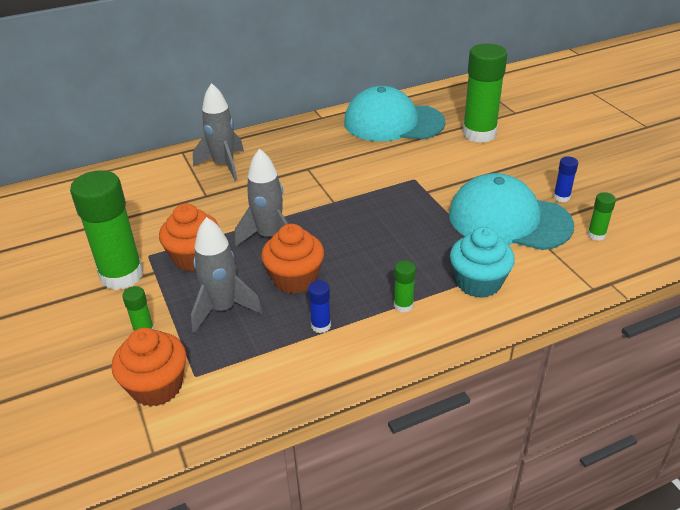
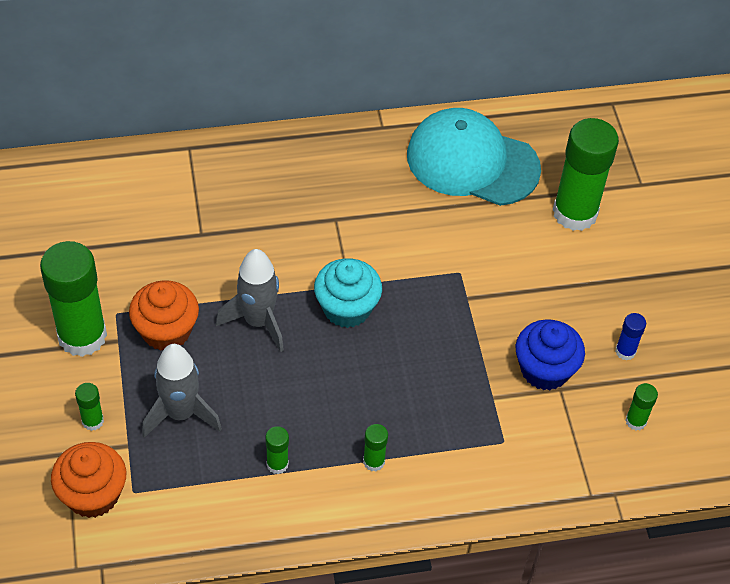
camera: 10 degrees right, 15 degrees up
(224, 165) = (235, 186): grey rocket -> none
(295, 279) = (268, 393): orange cupcake -> none
(321, 325) = (277, 464): blue glue stick -> green glue stick
(478, 283) = (468, 453): turquoise cupcake -> turquoise cupcake (347, 308)
(509, 219) = (545, 370): turquoise cap -> blue cupcake

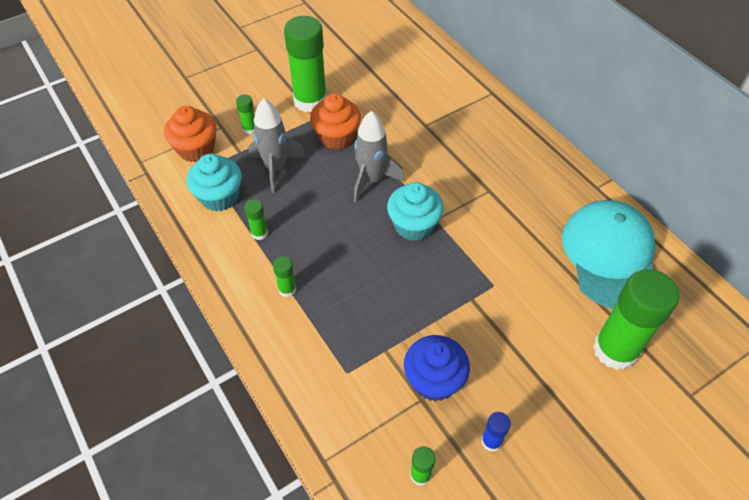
camera: 70 degrees right, 0 degrees up
(194, 490) = (219, 197): none -> turquoise cupcake

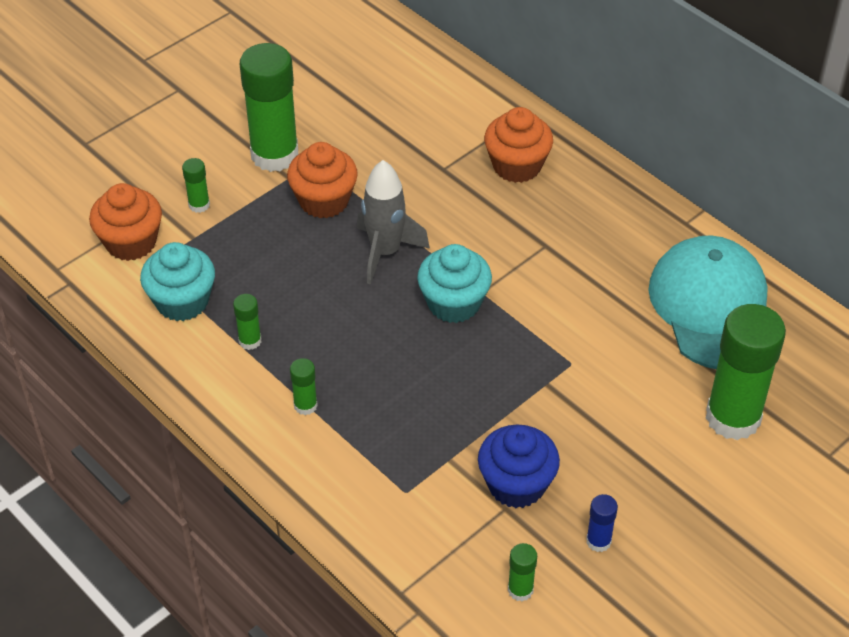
camera: 10 degrees left, 5 degrees down
(276, 168) = (250, 253): grey rocket -> none
(478, 129) = (517, 166): none -> orange cupcake

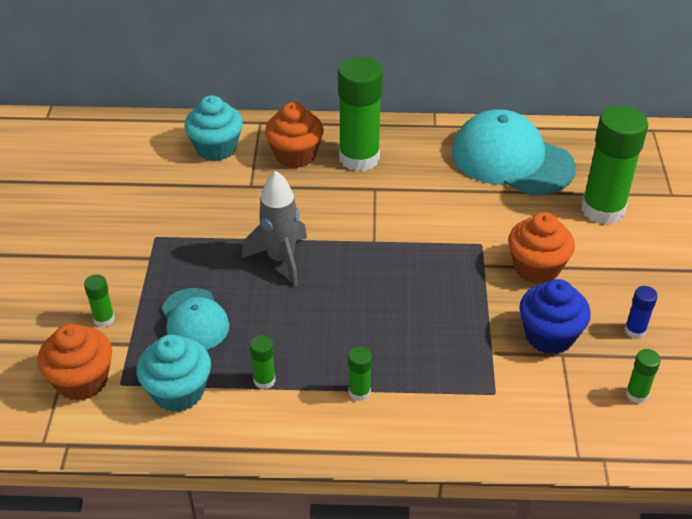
camera: 45 degrees left, 5 degrees down
(259, 254) = (194, 320): none -> turquoise cap
(274, 155) = (119, 250): green glue stick -> green glue stick (359, 158)
(324, 201) = (195, 256): orange cupcake -> orange cupcake (536, 268)
(454, 303) = (367, 259): turquoise cupcake -> turquoise cupcake (216, 148)

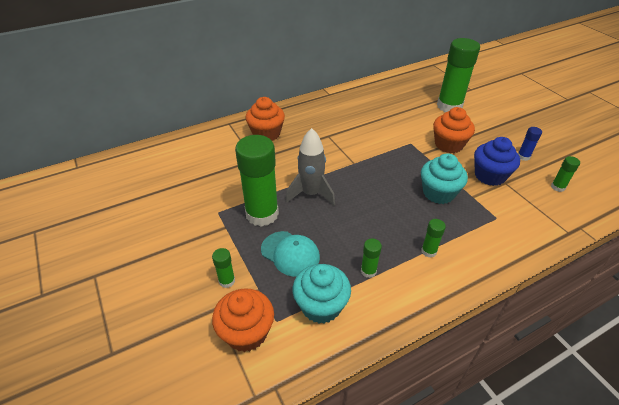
camera: 30 degrees left, 0 degrees up
(216, 148) = (214, 146): turquoise cupcake -> turquoise cupcake (438, 193)
(359, 158) = (304, 123): green glue stick -> green glue stick (262, 214)
(511, 160) = (384, 98): turquoise cap -> none

